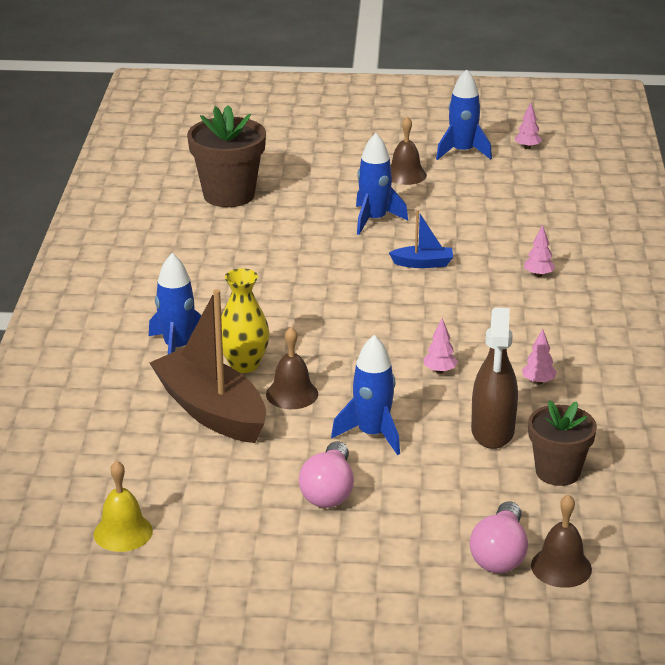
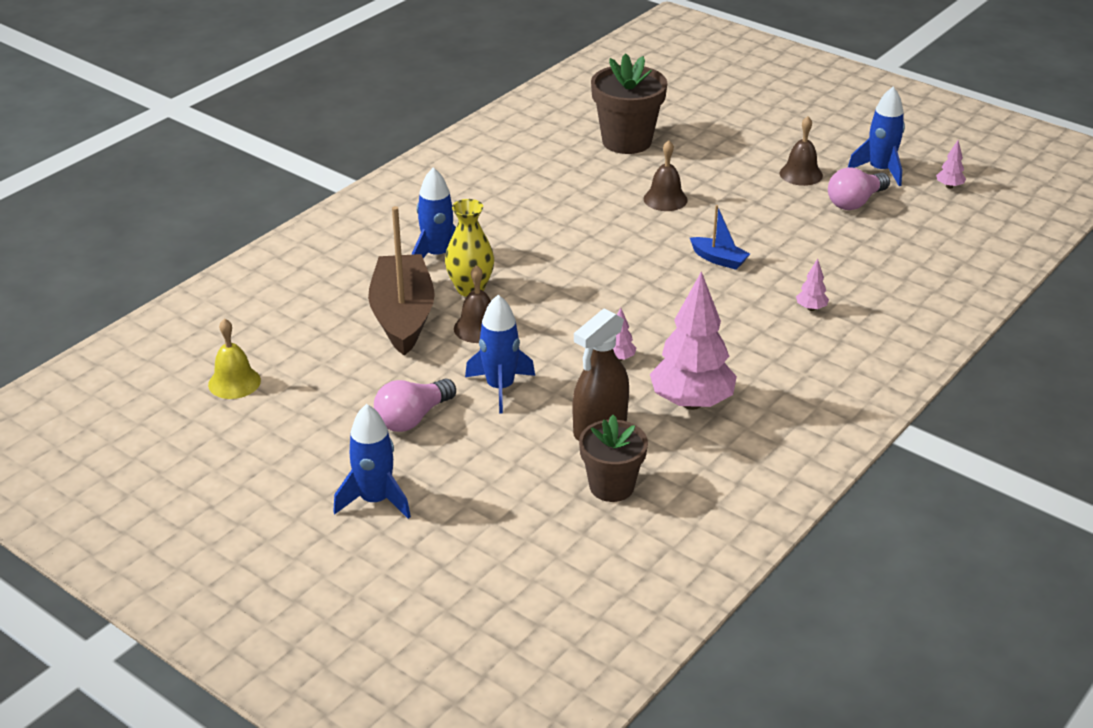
camera: 35 degrees right, 5 degrees up
(374, 220) = (723, 205): blue rocket -> blue rocket (375, 500)
(500, 554) = (480, 531): pink light bulb -> pink light bulb (855, 202)
(538, 382) = (691, 403): pink tree -> pink tree, size x2.43
(561, 567) = (515, 566): brown bell -> brown bell (665, 199)

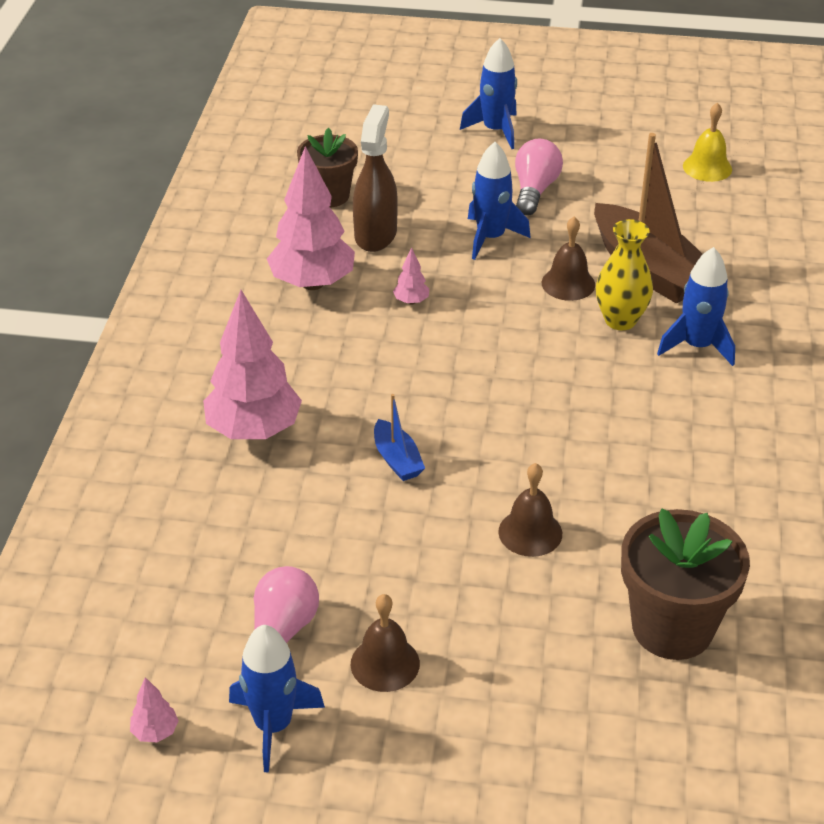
camera: 150 degrees right, 5 degrees up
(719, 259) = (397, 459): blue boat -> blue boat turned 120 degrees counterclockwise
(811, 308) = (254, 430): pink tree -> pink tree, size x2.43

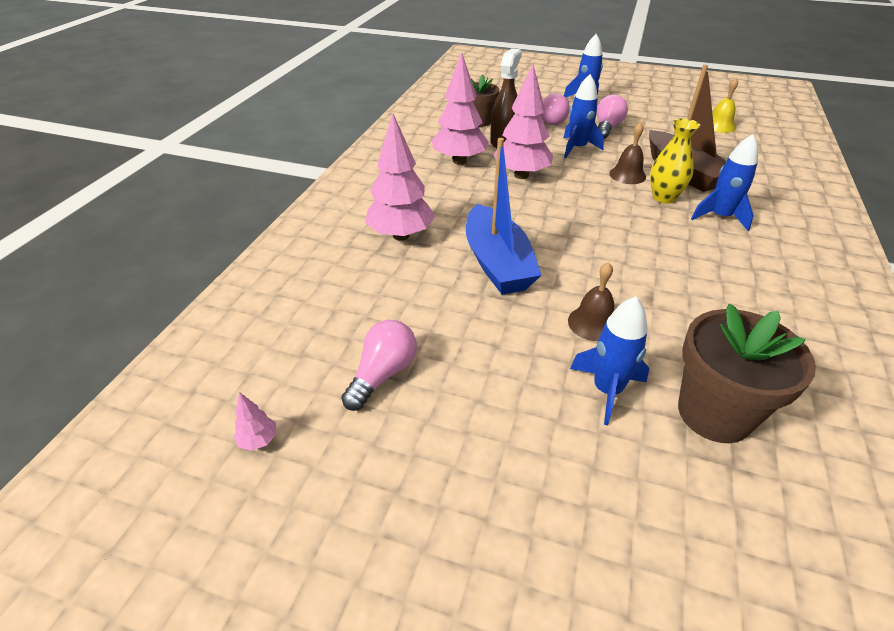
camera: 10 degrees right, 0 degrees up
(273, 725) = (357, 449): blue rocket -> blue rocket (607, 390)
(385, 663) = (462, 409): brown bell -> none
(397, 459) = (497, 263): blue boat -> blue boat, size x2.15
(411, 301) = (521, 175): pink tree -> pink tree, size x2.43
(451, 180) = (555, 120): none -> pink light bulb

